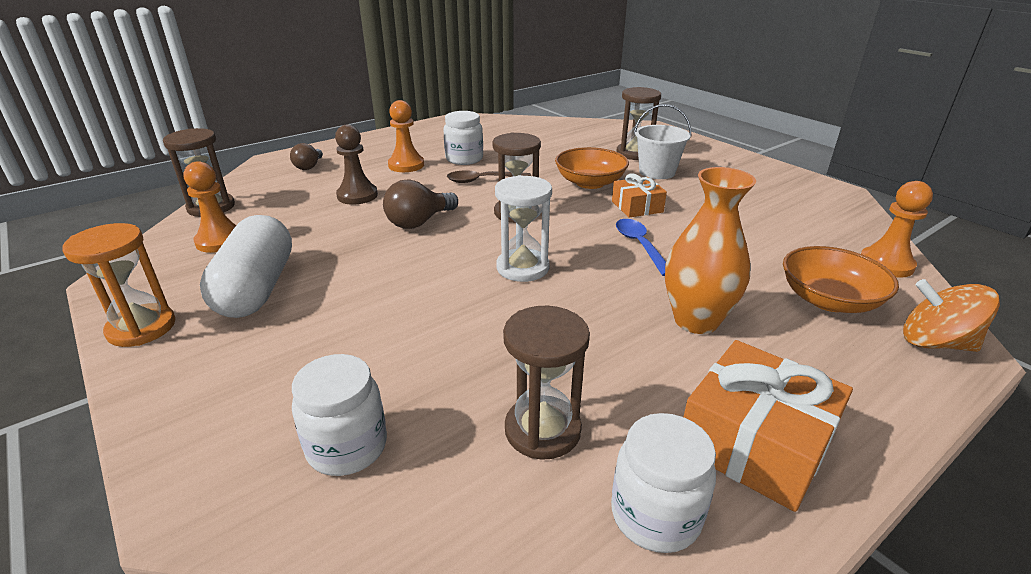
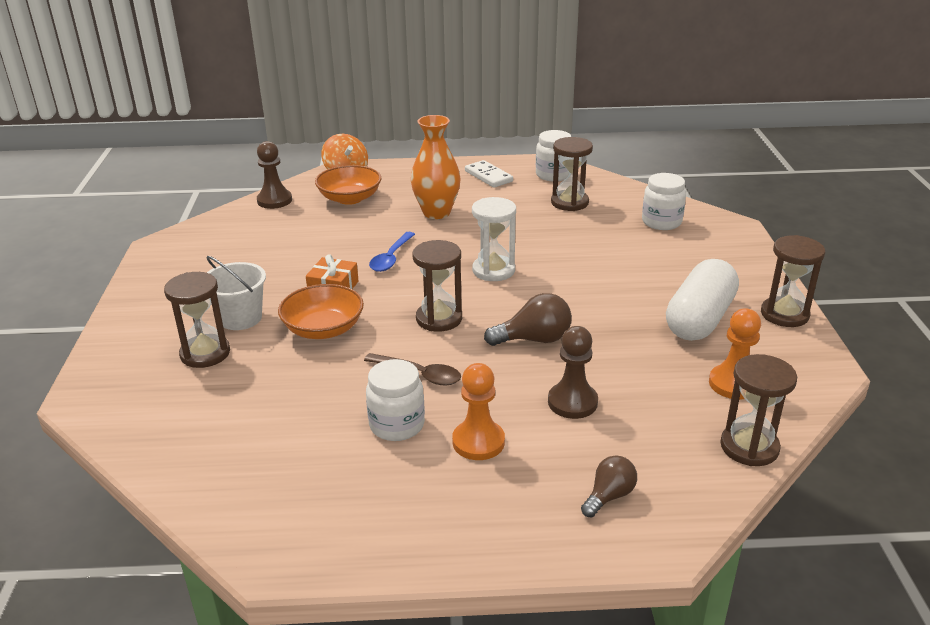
camera: 145 degrees left, 0 degrees up
(141, 328) = (784, 314): orange hourglass -> brown hourglass
(755, 442) = (488, 176): orange gift -> white domino
(886, 264) = (274, 200): orange pawn -> brown pawn

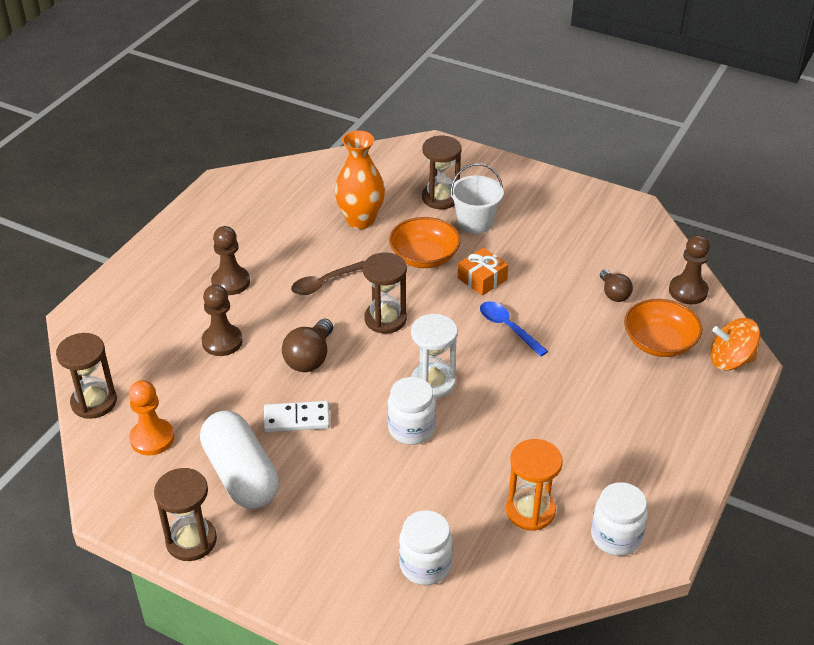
camera: 120 degrees right, 10 degrees up
(397, 425) = (281, 255): white jar -> white jar (411, 429)
(436, 212) = (581, 392): orange vase -> orange vase (360, 220)
(478, 442) = (231, 282): orange pawn -> brown pawn
(488, 176) = (649, 474): white domino -> white domino (297, 419)
(569, 202) = (530, 511): brown hourglass -> orange hourglass
(609, 496) = (131, 314): brown light bulb -> brown light bulb (614, 294)

